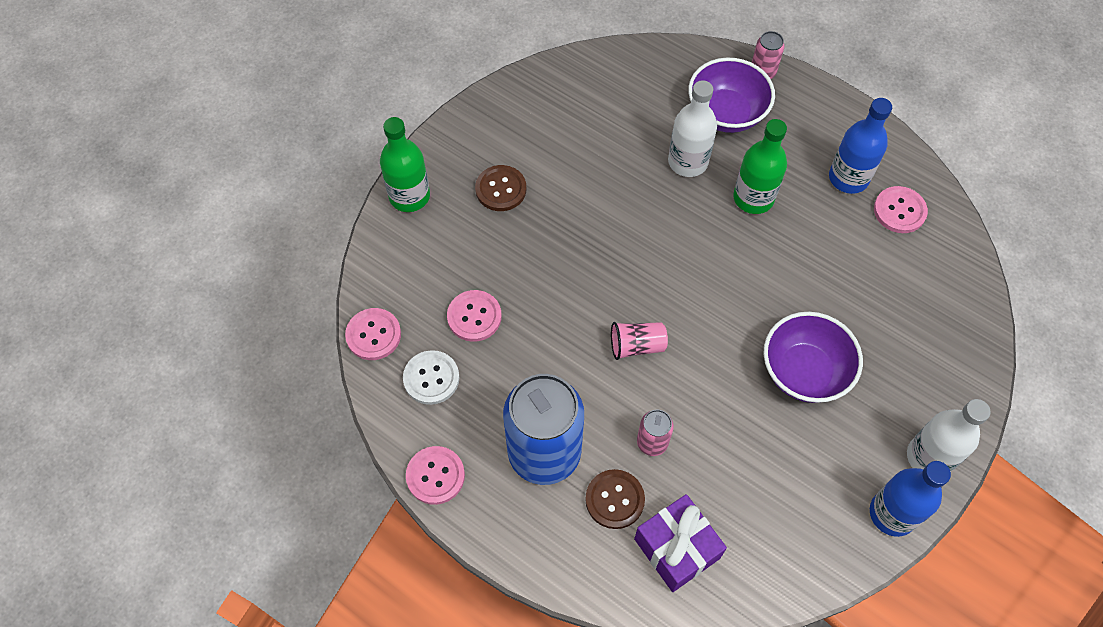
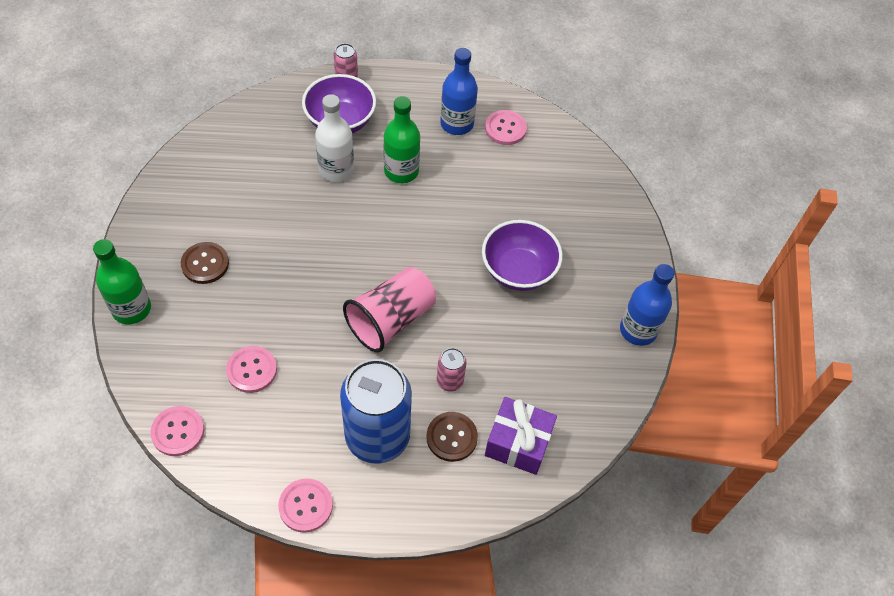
camera: 40 degrees left, 5 degrees down
(431, 378) = (250, 436): white button -> none
(637, 346) = (391, 320): pink cup -> pink cup, size x1.81
(929, 457) = (634, 280): white bottle -> none

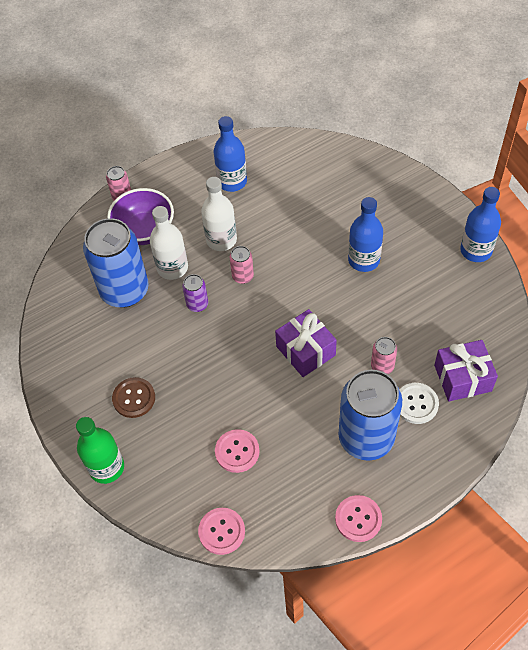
camera: 25 degrees left, 0 degrees up
(278, 164) = (124, 290): none -> blue can
(330, 216) = (197, 304): none -> purple can
(391, 320) = (305, 351): pink cup -> purple gift
(392, 216) = (243, 276): none -> pink can
(401, 171) = (221, 240): green bottle -> white bottle
(451, 437) = (416, 404): brown button -> white button
(505, 129) = (270, 164): pink button -> none
(518, 271) = (363, 260): purple bowl -> blue bottle

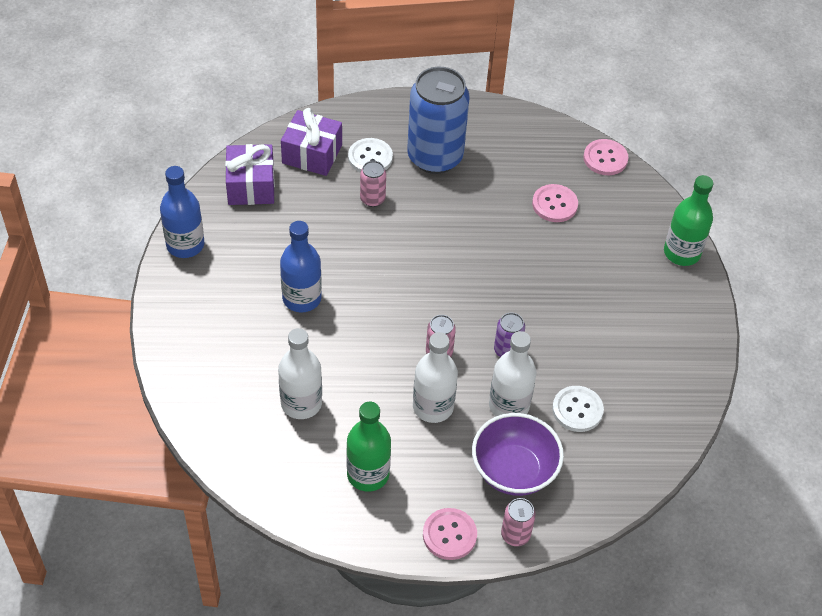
camera: 155 degrees left, 5 degrees down
(124, 290) = (577, 410): blue can -> white button
(134, 398) = (625, 296): brown button -> none
(232, 181) = (368, 474): blue bottle -> green bottle
(304, 197) = (301, 403): none -> white bottle
(305, 351) = (431, 249): purple gift -> purple gift (251, 186)
(358, 519) = (488, 112): pink button -> pink button (449, 535)

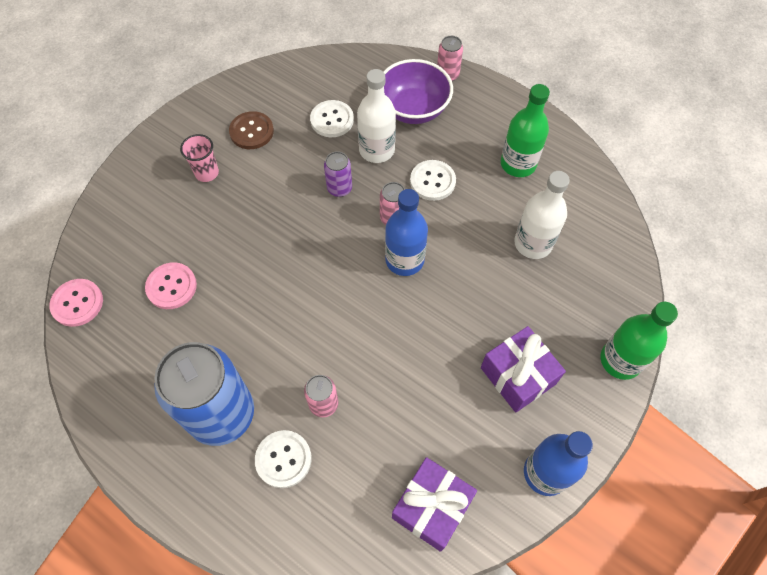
camera: 140 degrees left, 10 degrees up
(302, 298) = (469, 337): blue bottle -> blue bottle (404, 260)
(312, 154) = (338, 507): purple gift -> purple gift (518, 375)
(433, 407) = (432, 181): white bottle -> white button
(449, 535) = (491, 98): pink button -> none
(628, 296) = (207, 173): none -> pink cup
(634, 353) = (251, 131): none -> brown button
(682, 253) = (127, 180): green bottle -> green bottle (620, 360)

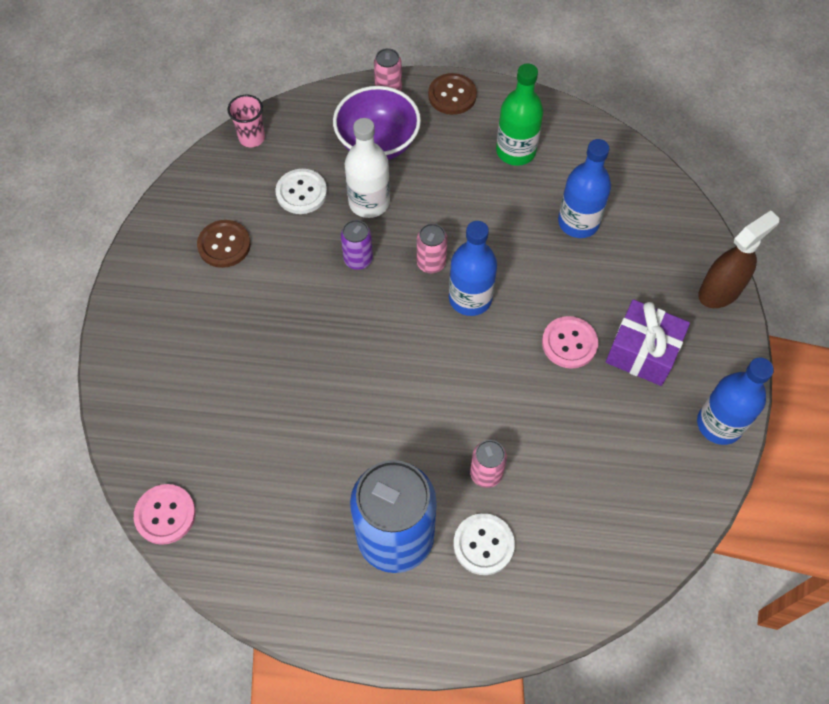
camera: 30 degrees left, 0 degrees up
(171, 286) = (254, 445): pink button -> pink button (569, 343)
(207, 173) = (206, 311): pink cup -> pink cup (252, 138)
(432, 181) = (445, 207): white button -> none
(432, 507) = (644, 509): purple gift -> none
(495, 99) = (452, 95): none -> brown button
(533, 243) = (578, 222): white bottle -> blue bottle
(620, 360) = (720, 291): green bottle -> brown spray bottle

